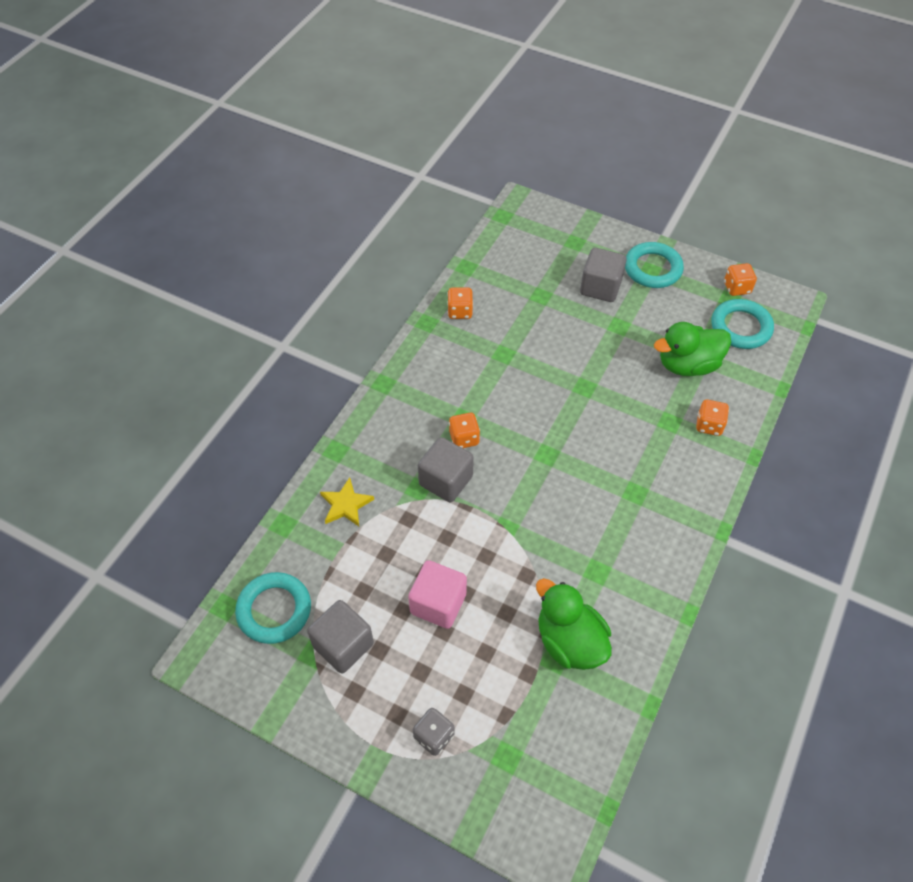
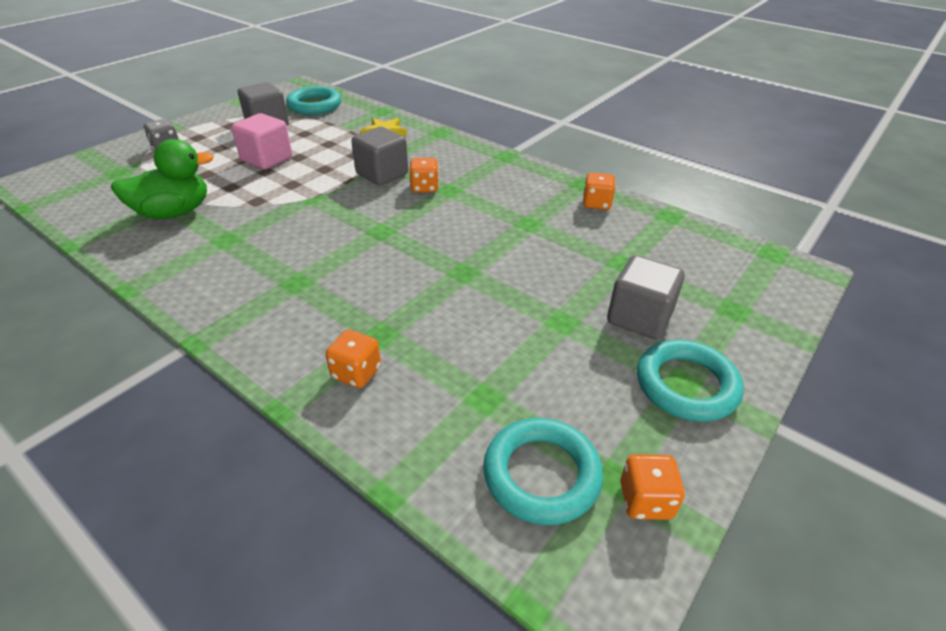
camera: 100 degrees right, 15 degrees down
(687, 365) = (473, 377): green duck -> none

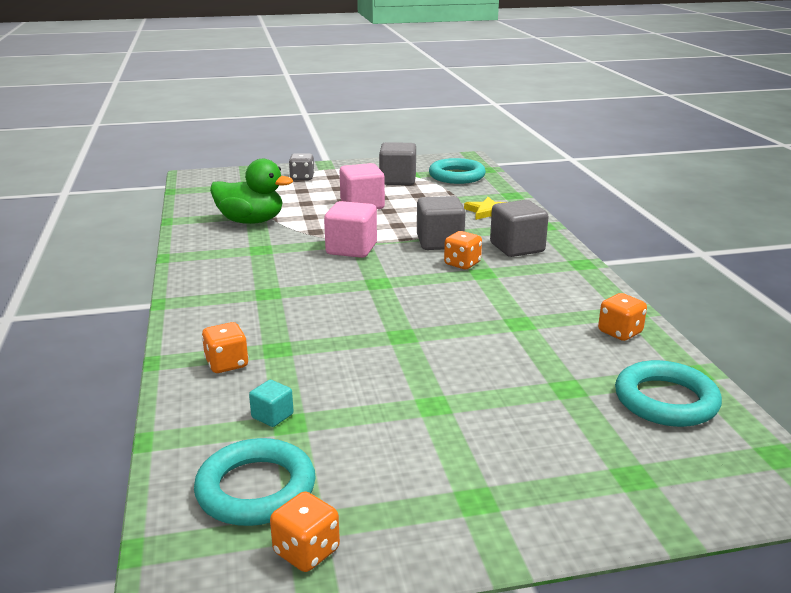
camera: 40 degrees right, 15 degrees down
(315, 207) = (351, 249): none -> pink cube
(463, 400) = (272, 416): none -> turquoise cube
(639, 317) = (513, 435): grey cube -> grey cube (517, 248)
(686, 385) = (475, 503): turquoise ring -> turquoise ring (666, 400)

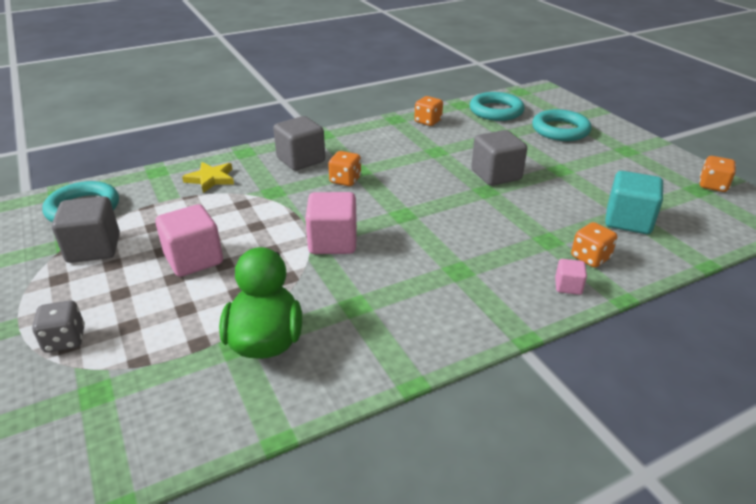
camera: 105 degrees left, 10 degrees up
(197, 338) = (568, 286): none -> pink cube
(256, 489) = (693, 210): turquoise ring -> turquoise ring (560, 130)
(272, 416) = (628, 221): turquoise cube -> turquoise cube, size x2.00
(439, 242) = (300, 196): grey cube -> grey cube (496, 175)

